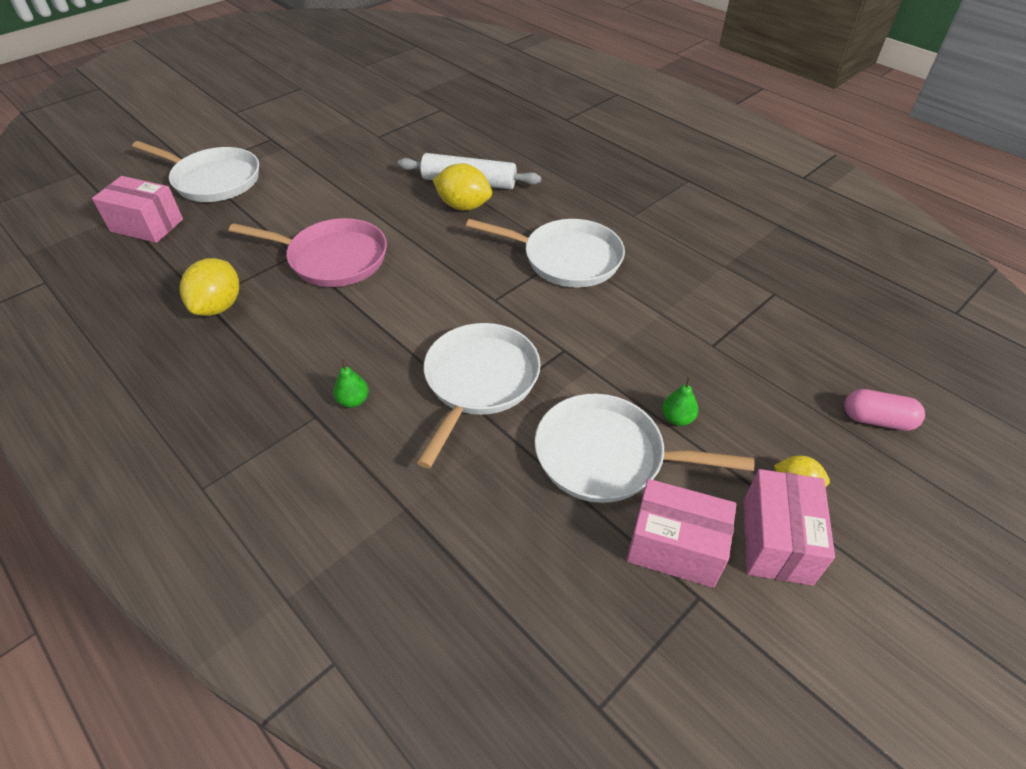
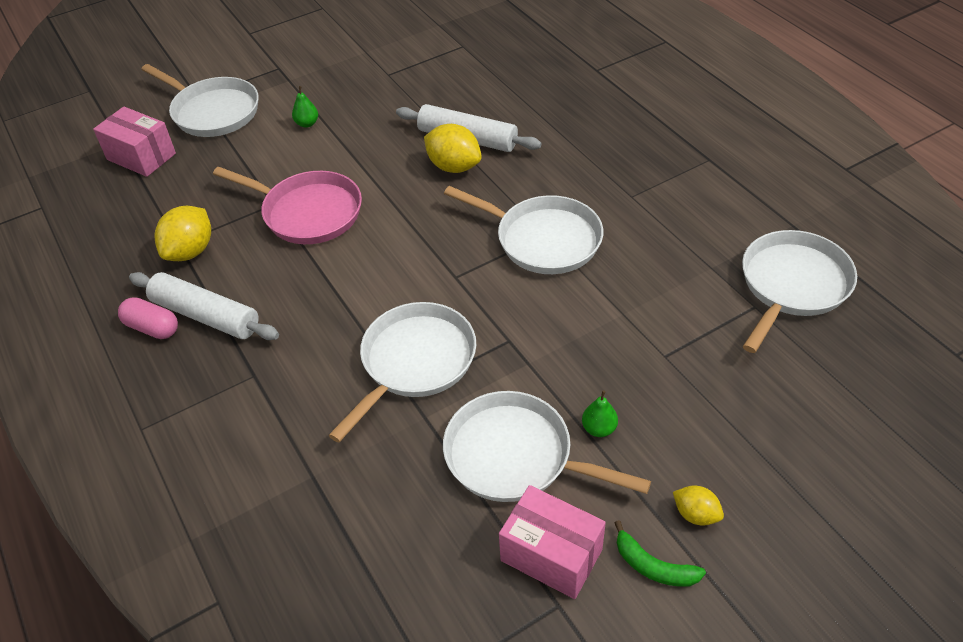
camera: 15 degrees right, 0 degrees up
(249, 365) = (205, 316): none -> white rolling pin
(353, 400) = (291, 365): green pear -> green pear (307, 124)
(776, 541) = (653, 566): pink box -> green banana
(798, 273) = (792, 285): none -> white pan
(877, 420) = (810, 461): pink capsule -> pink capsule (152, 328)

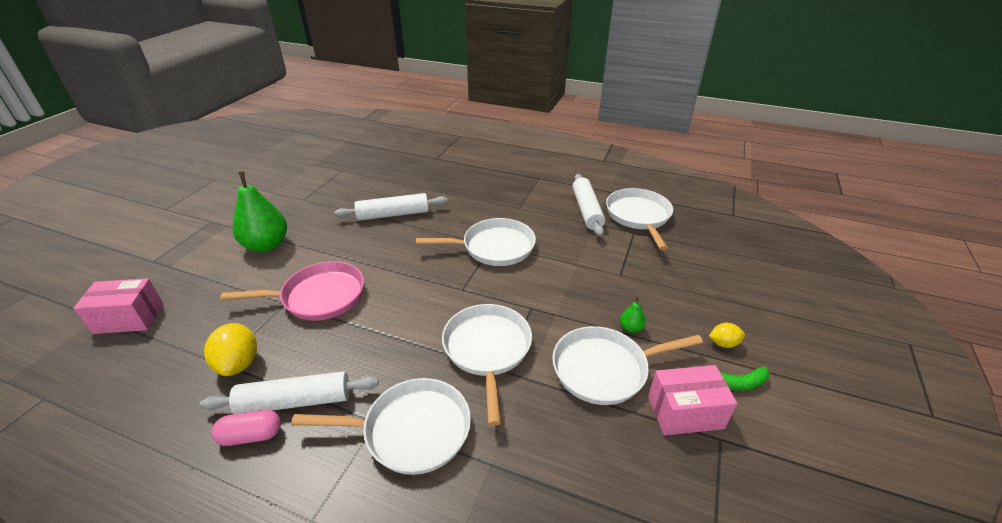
camera: 40 degrees left, 10 degrees down
(212, 112) = (175, 265): white pan -> white pan (411, 430)
(307, 124) = (266, 245): green pear -> green pear, size x2.39
(454, 166) = (399, 232): yellow lemon -> none
(723, 241) = (586, 210): none -> white rolling pin

